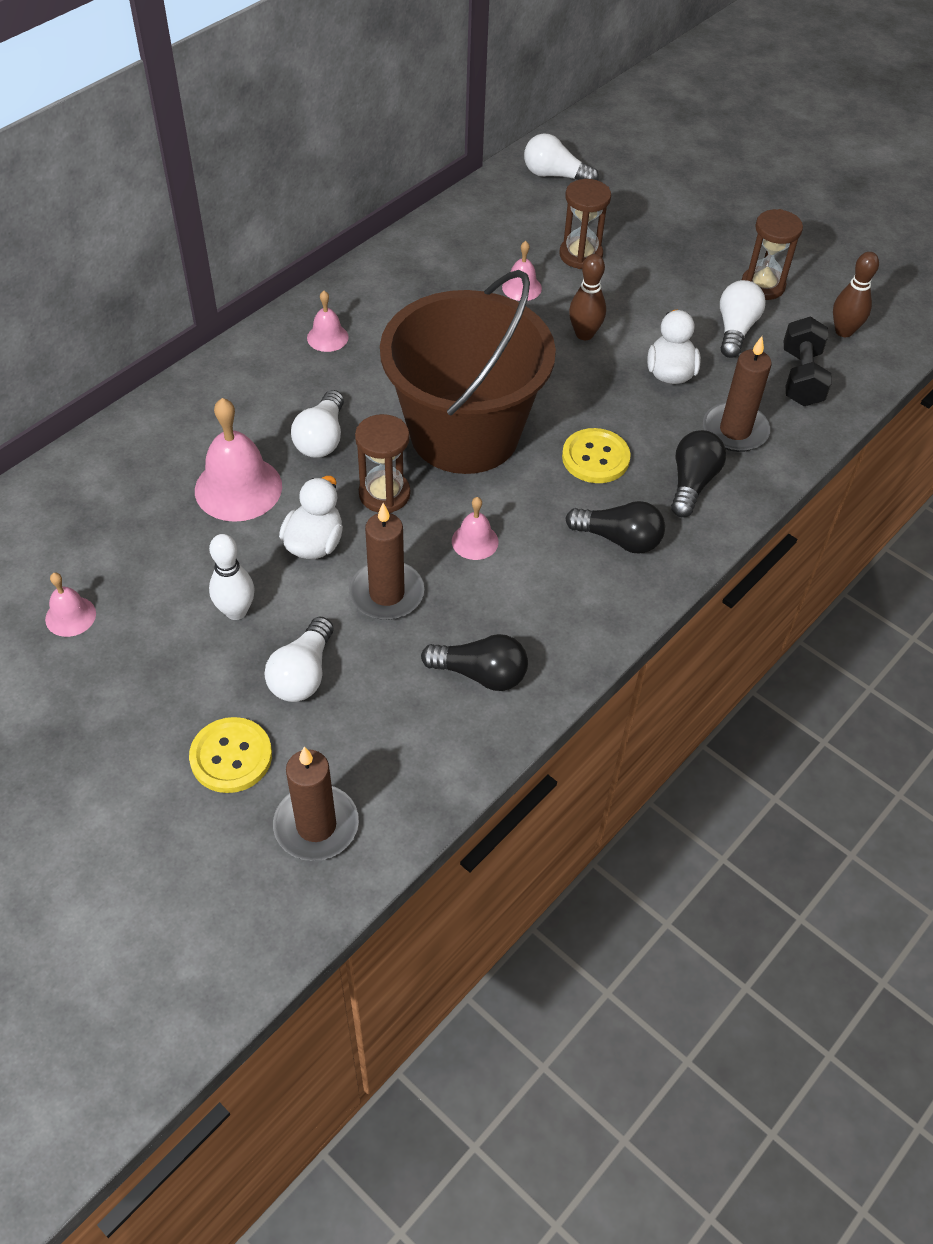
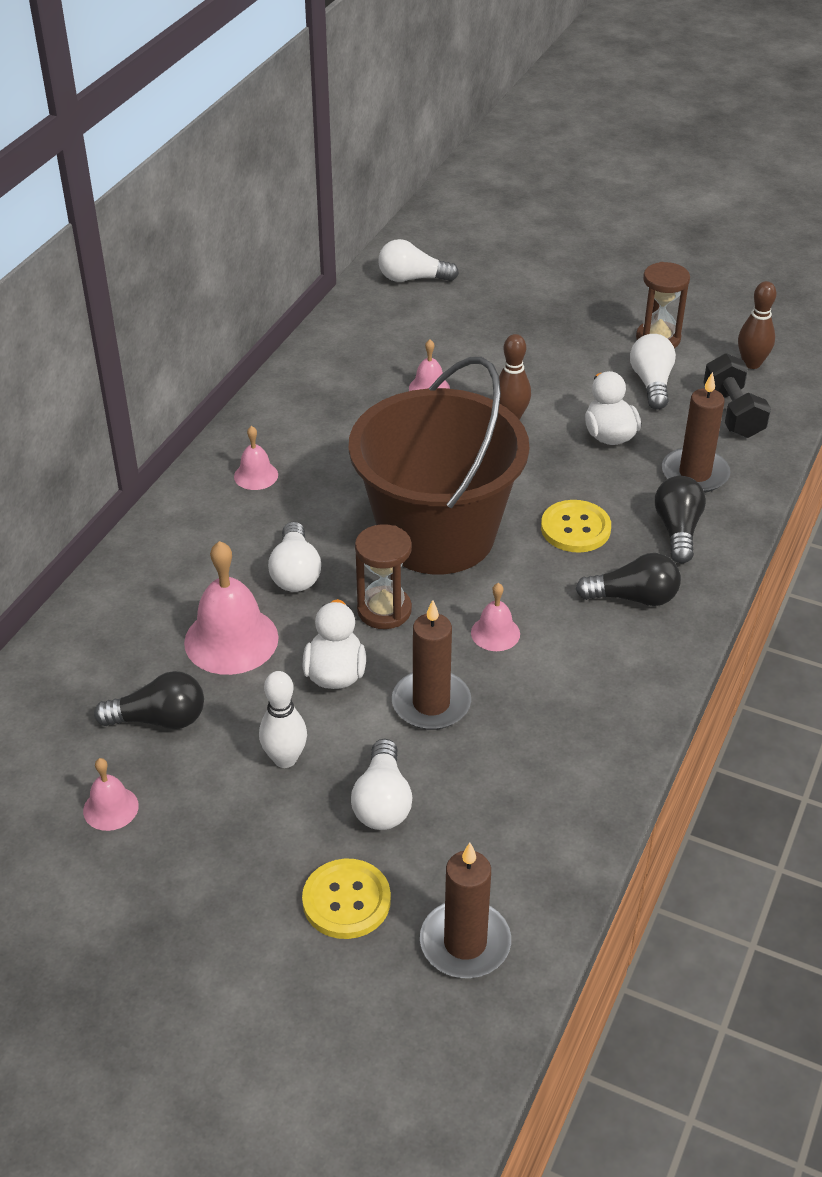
camera: 15 degrees left, 10 degrees down
(480, 674) = (560, 755): black light bulb -> black light bulb (159, 719)
(580, 255) = (472, 346): brown hourglass -> none

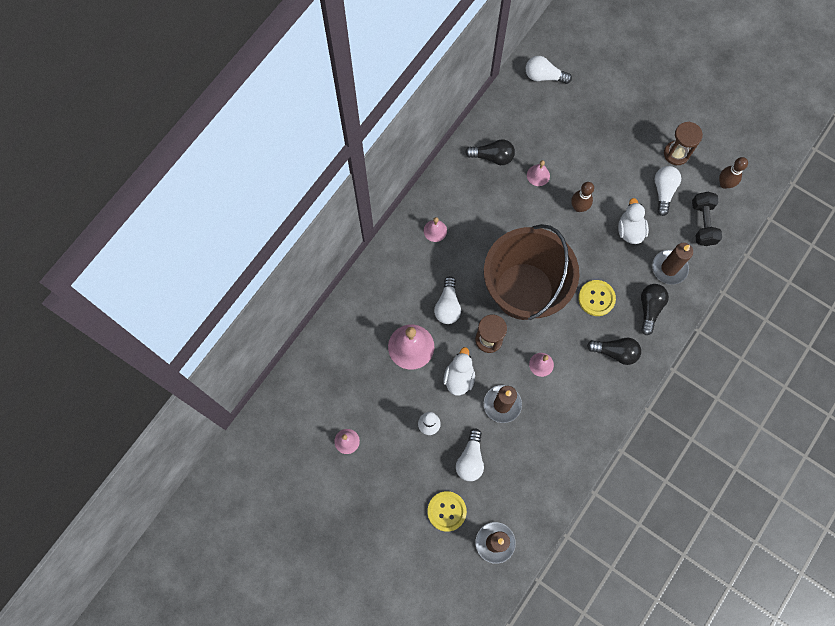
camera: 10 degrees right, 30 degrees up
(159, 719) = (372, 392): black light bulb -> black light bulb (492, 157)

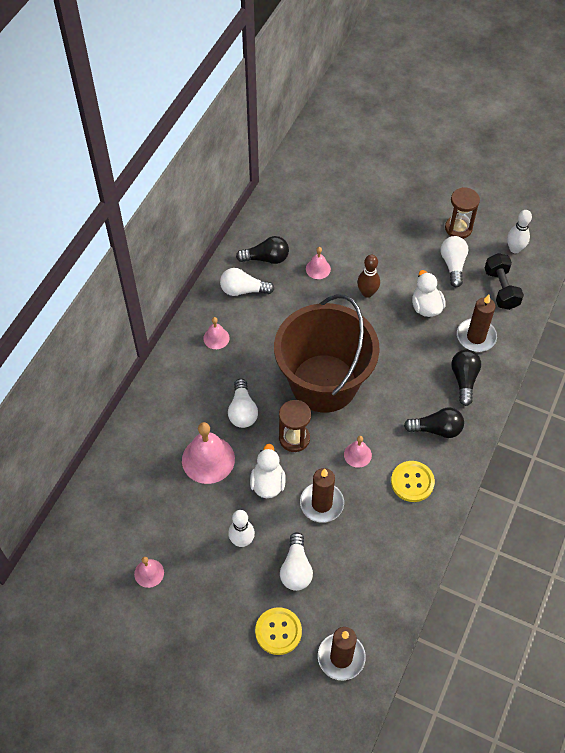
camera: 10 degrees left, 15 degrees down
(544, 76) = (306, 177): white light bulb -> white light bulb (243, 290)
(596, 298) = (404, 378): yellow button -> yellow button (412, 482)
(724, 184) = (514, 249): brown bowling pin -> white bowling pin

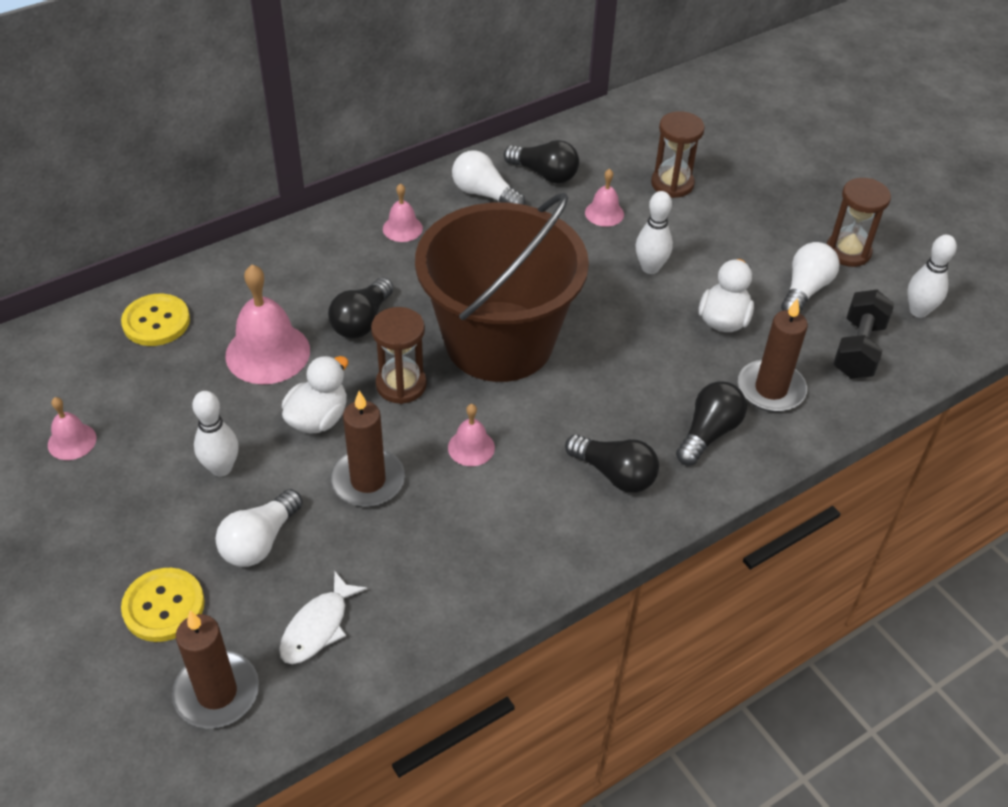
camera: 30 degrees right, 10 degrees down
(242, 411) = (362, 321): white light bulb -> black light bulb
(340, 229) = (672, 184): none -> brown hourglass
(361, 595) = (318, 627): none -> white fish
(367, 293) = (650, 268): brown bowling pin -> white bowling pin
(412, 482) = (521, 522): yellow button -> yellow button (156, 322)

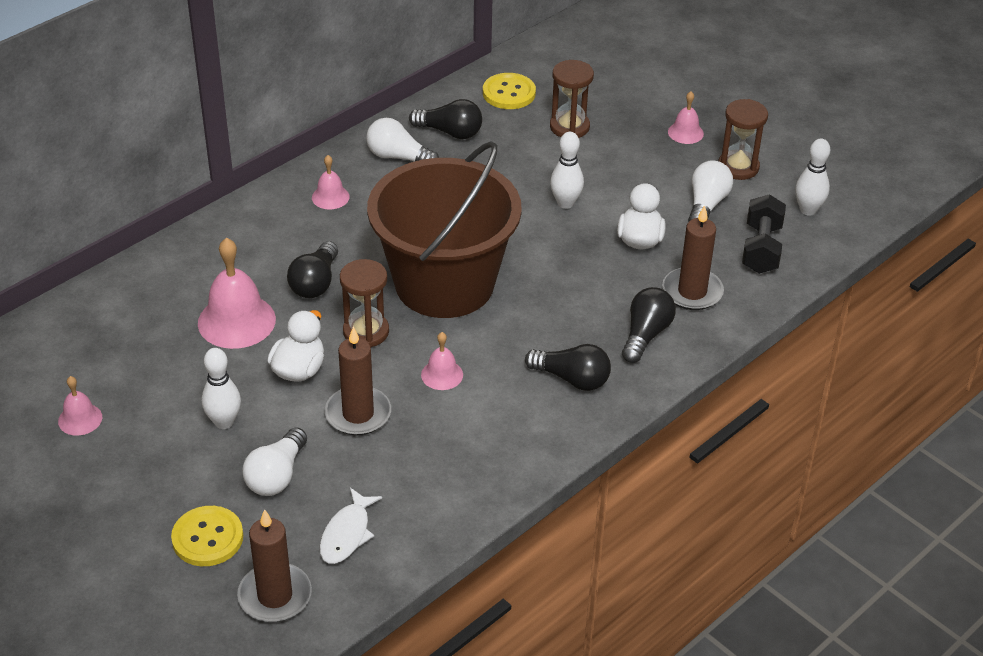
camera: 10 degrees left, 5 degrees down
(156, 322) = (124, 308): yellow button -> yellow button (509, 93)
(604, 213) = (513, 160): pink bell -> pink bell (685, 132)

